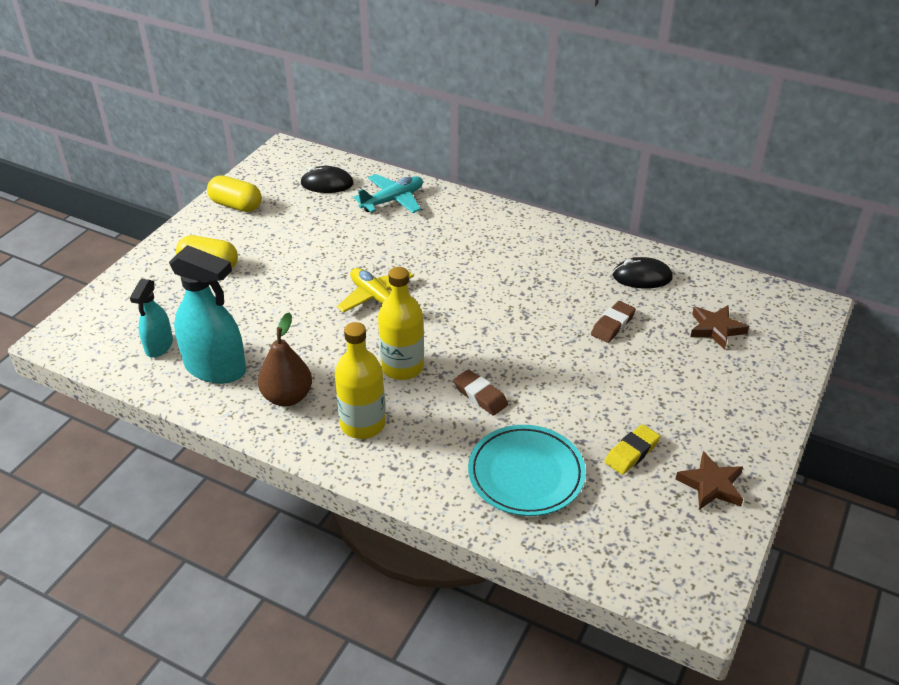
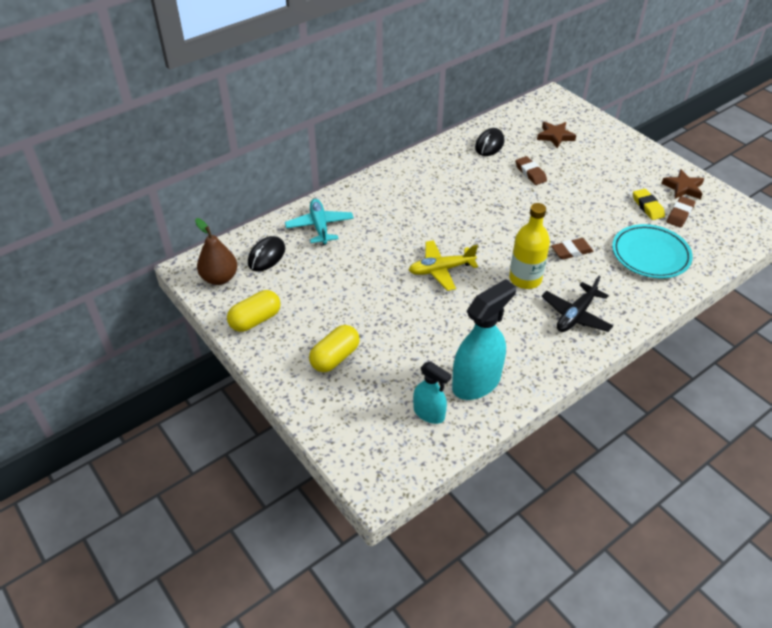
camera: 65 degrees left, 5 degrees up
(287, 397) = (529, 348): brown pear -> brown pear (219, 278)
(363, 424) = (576, 315): yellow bottle -> black plane
(641, 491) = (679, 214): none -> brown eraser

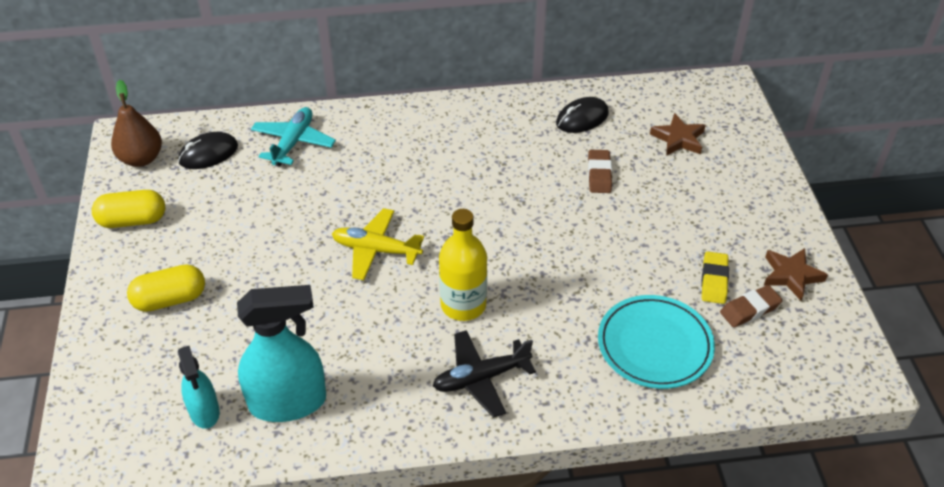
camera: 30 degrees right, 0 degrees up
(571, 251) = (554, 296): brown eraser -> none

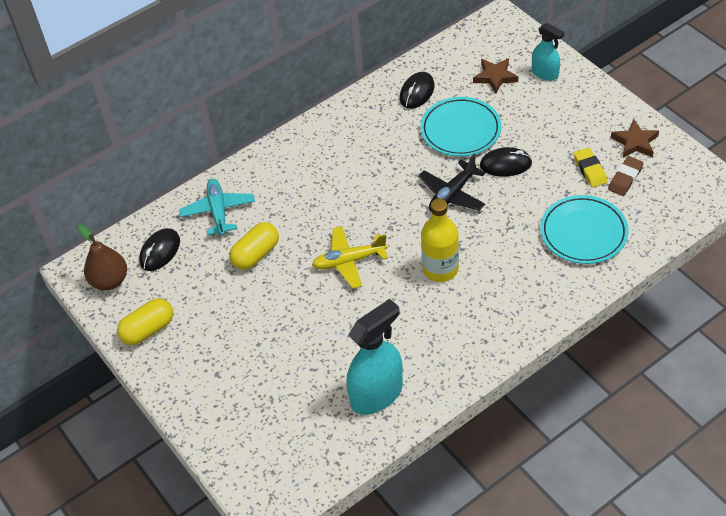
camera: 25 degrees left, 5 degrees up
(170, 299) = (231, 370): yellow capsule -> yellow capsule (256, 254)
(204, 411) = (325, 430): turquoise spray bottle -> turquoise spray bottle (545, 73)
(481, 378) = (490, 311): black plane -> black plane (452, 194)
(599, 174) = (460, 130): brown eraser -> turquoise plate
(621, 231) = (505, 164): none -> black mouse

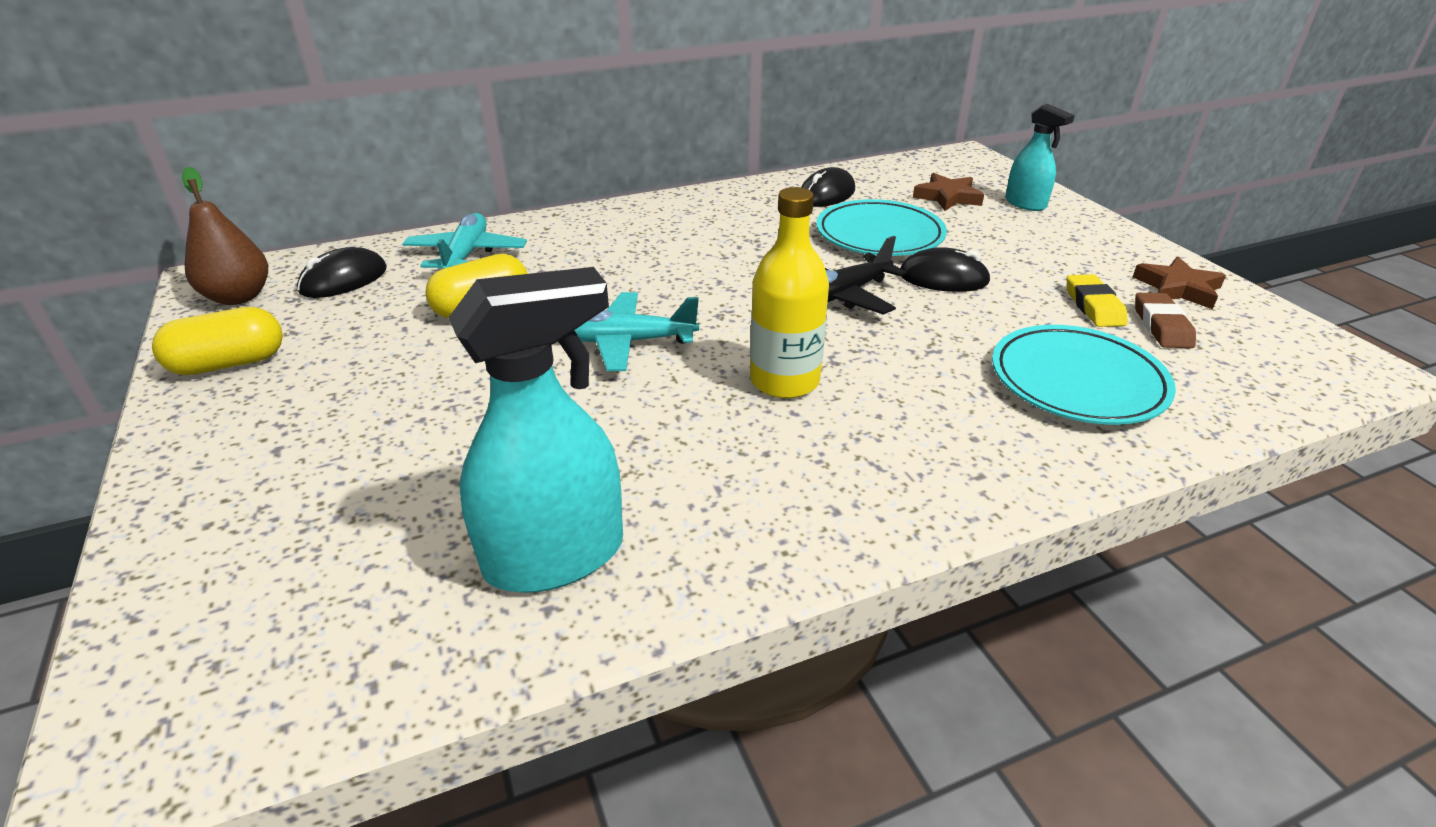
camera: 10 degrees right, 15 degrees down
(349, 261) = (627, 342): yellow plane -> turquoise plane
(625, 178) = (1161, 326): brown eraser -> brown eraser turned 45 degrees counterclockwise

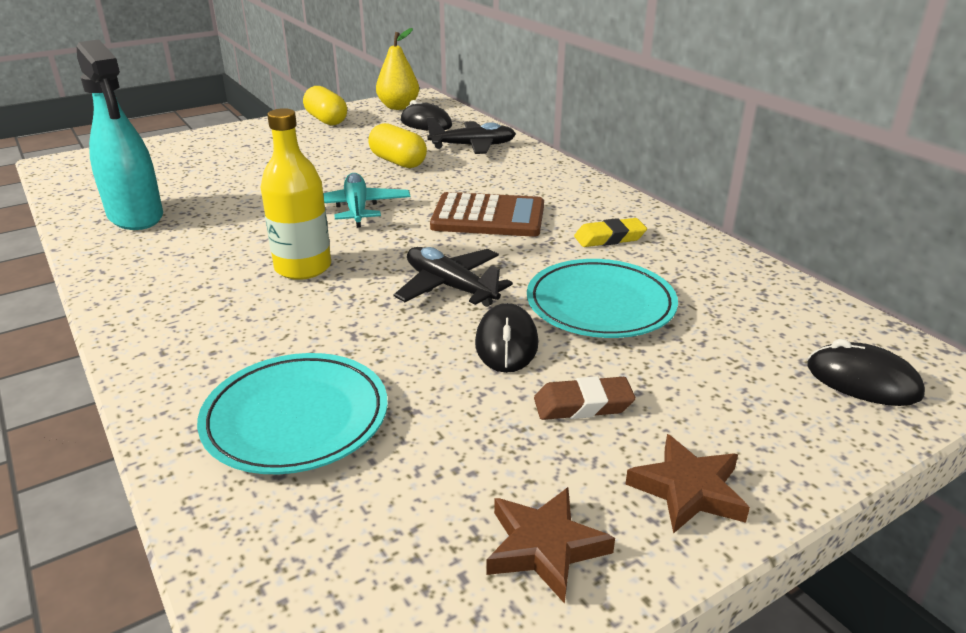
camera: 80 degrees right, 5 degrees down
(238, 297) = (398, 107): brown pear -> yellow pear
(466, 255) = (473, 146): turquoise plane -> black plane
(687, 264) = (488, 217): none -> brown calculator
(826, 194) = (693, 271): black mouse -> black mouse (862, 381)
(947, 197) = (752, 353): brown star -> brown star (688, 490)
(1025, 204) = (780, 421): turquoise spray bottle -> none
(1093, 306) = (466, 451): yellow eraser -> yellow eraser (609, 238)
(1161, 326) = (424, 507): brown eraser -> brown eraser (583, 405)

